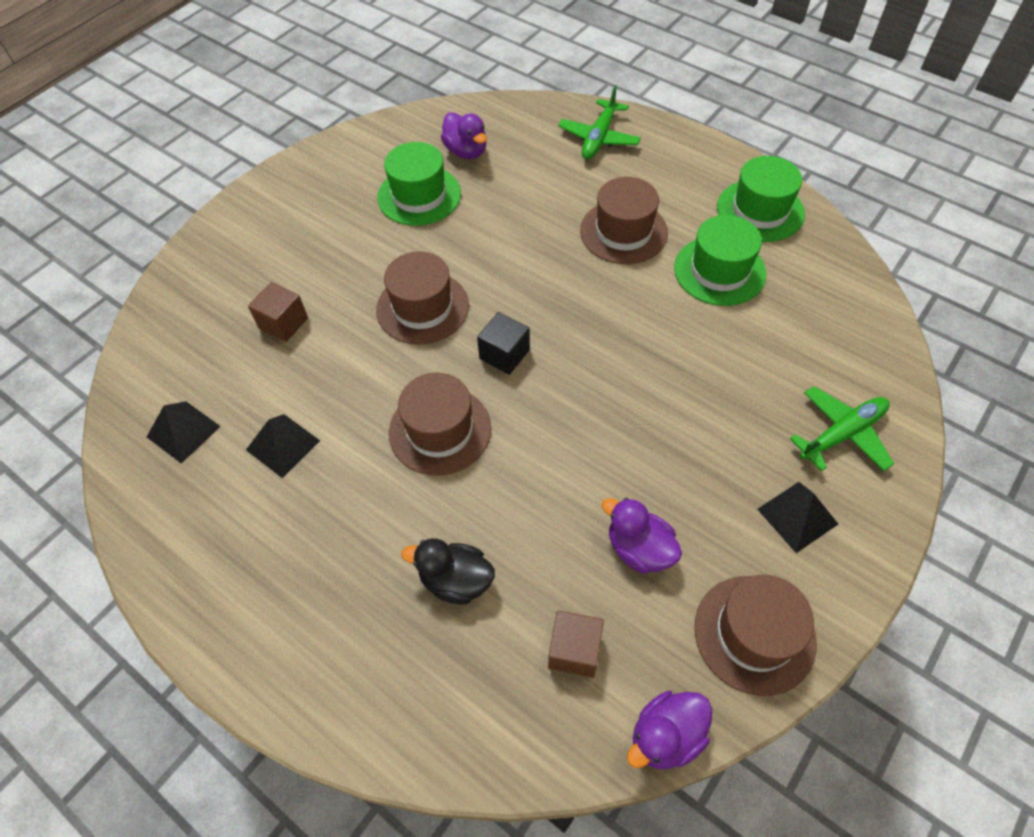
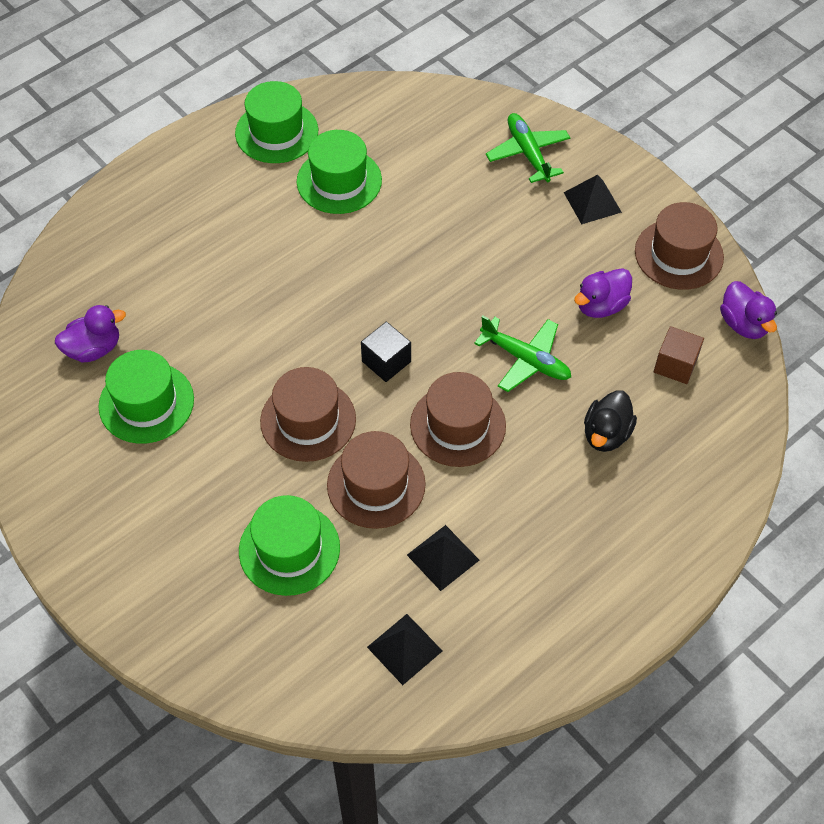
camera: 80 degrees left, 0 degrees up
(283, 323) = (289, 549): brown cube -> green hat
(599, 138) = (124, 228): green plane -> green plane (525, 360)
(623, 232) = (265, 238): brown hat -> brown hat (376, 484)

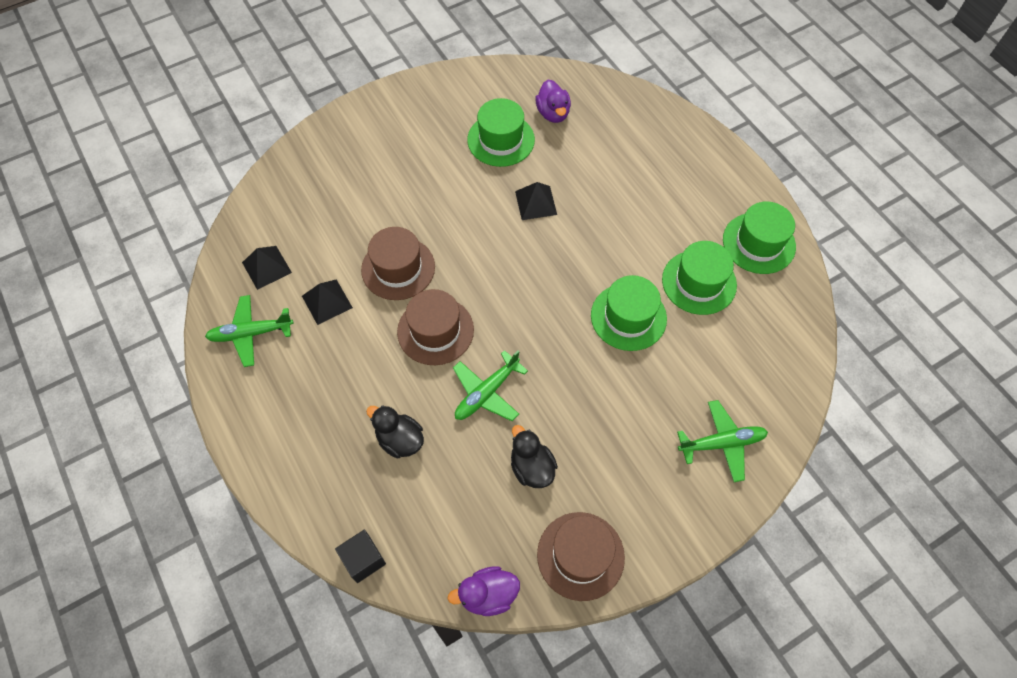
camera: 100 degrees right, 5 degrees up
(289, 549) = (362, 210): green hat -> green hat (628, 317)
(308, 420) = (464, 233): brown hat -> none
(386, 361) = (505, 290): black cube -> black cube (363, 559)
(510, 638) = (250, 333): none -> green plane
(592, 202) = (655, 489): black pyramid -> black pyramid (536, 203)
(601, 306) = (531, 467): purple duck -> black duck
(675, 365) = (455, 516): brown cube -> none

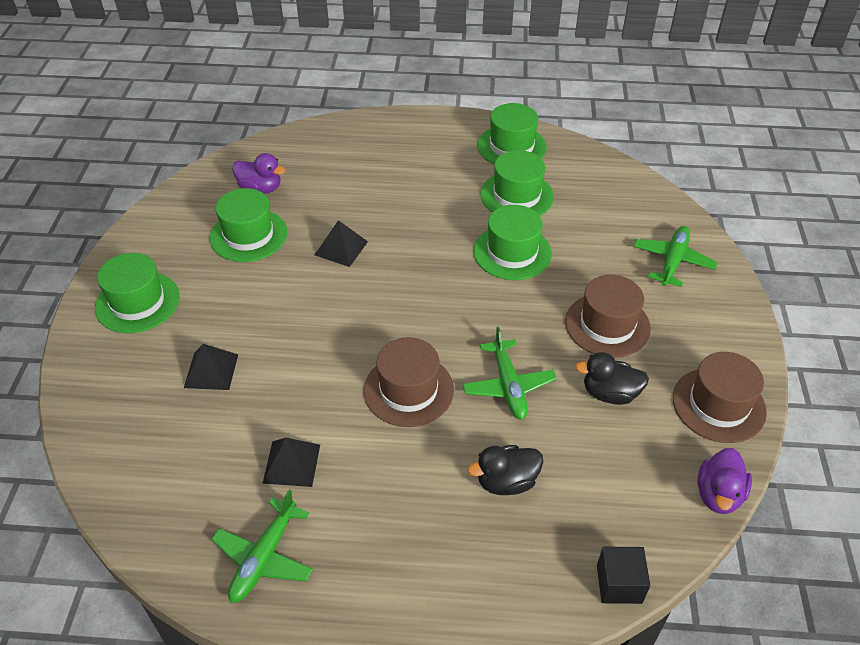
camera: 55 degrees left, 15 degrees down
(266, 267) = (193, 498): black pyramid -> black pyramid (211, 371)
(391, 125) = (137, 302): none -> green hat
(398, 268) = (310, 383): brown hat -> brown hat (607, 325)

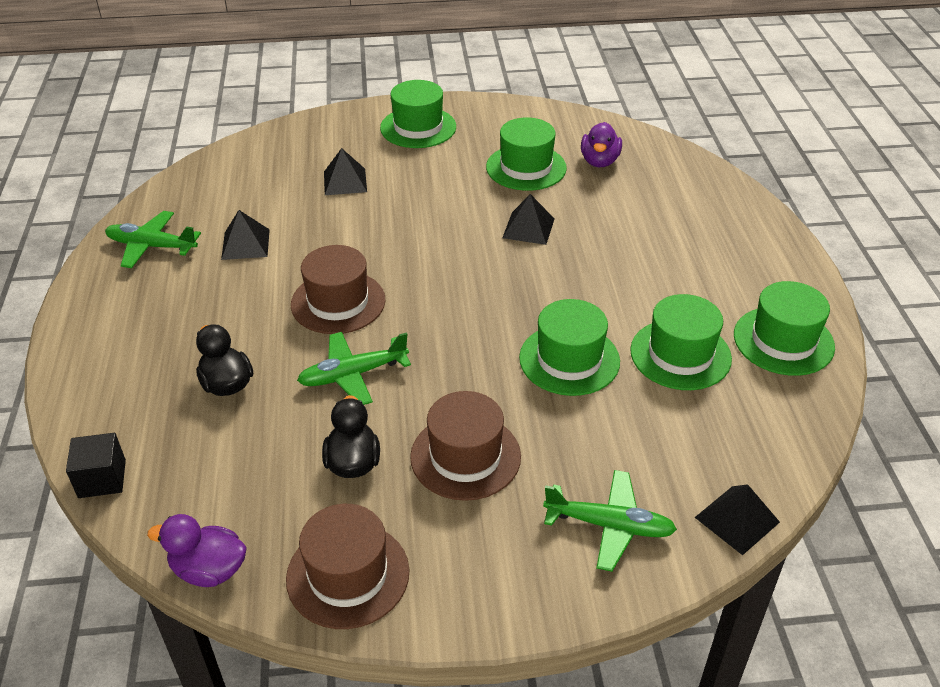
camera: 80 degrees right, 5 degrees down
(667, 205) = (737, 519): none -> black pyramid

